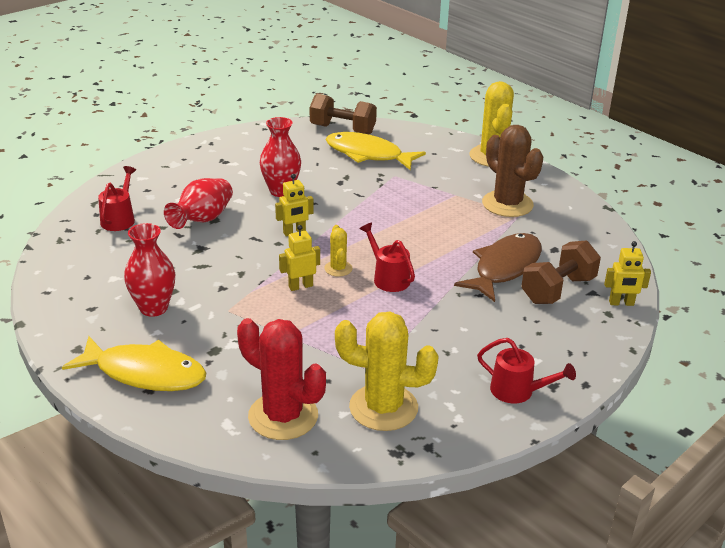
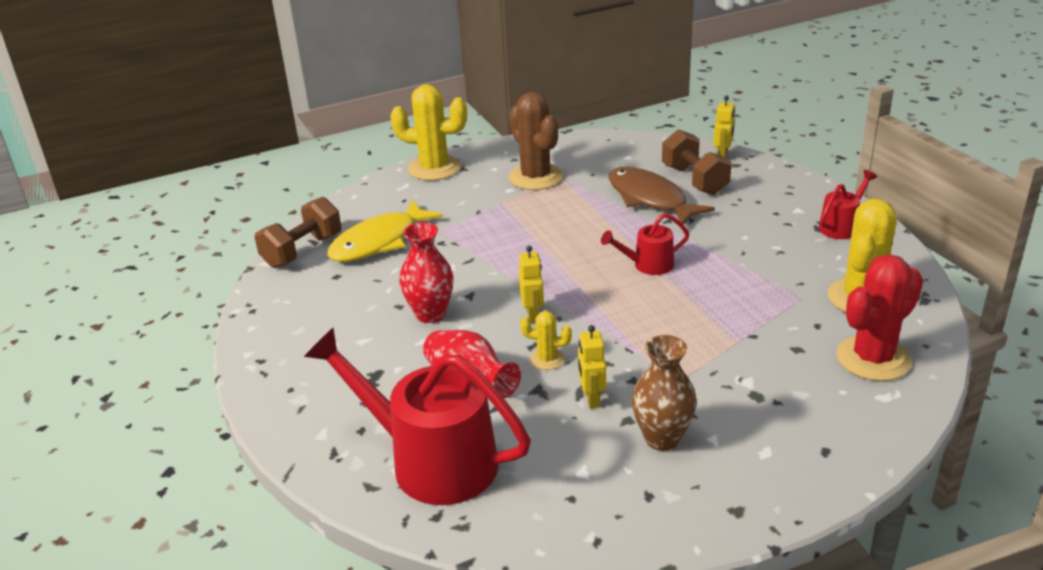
camera: 70 degrees left, 0 degrees up
(119, 218) = (430, 461): red watering can -> red watering can, size x2.09
(145, 373) = (793, 452): yellow fish -> none
(154, 308) = (662, 438): red vase -> brown vase
(300, 286) = (646, 322): yellow robot -> yellow robot (591, 398)
(338, 269) = (620, 294): yellow cactus -> yellow cactus (547, 359)
(507, 204) = (535, 177): brown cactus -> brown cactus turned 75 degrees clockwise

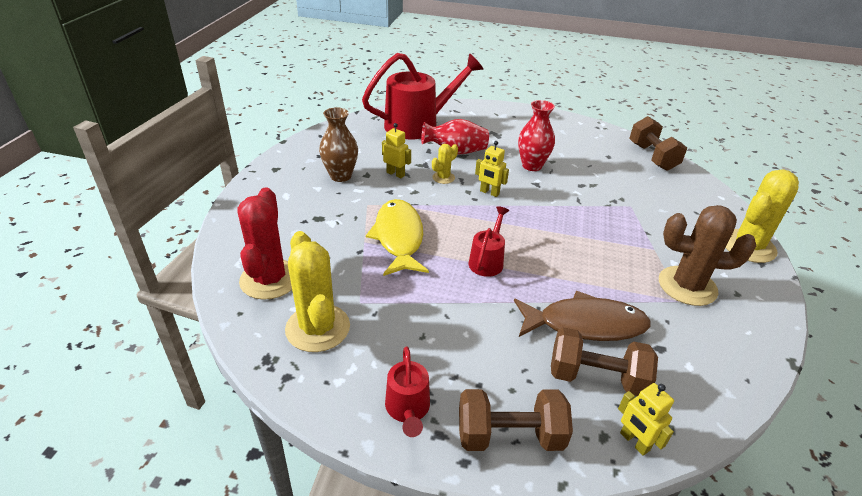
camera: 125 degrees right, 5 degrees up
(379, 242) = (638, 182): yellow fish -> yellow fish (399, 237)
(791, 189) = (509, 435): none -> brown dumbbell

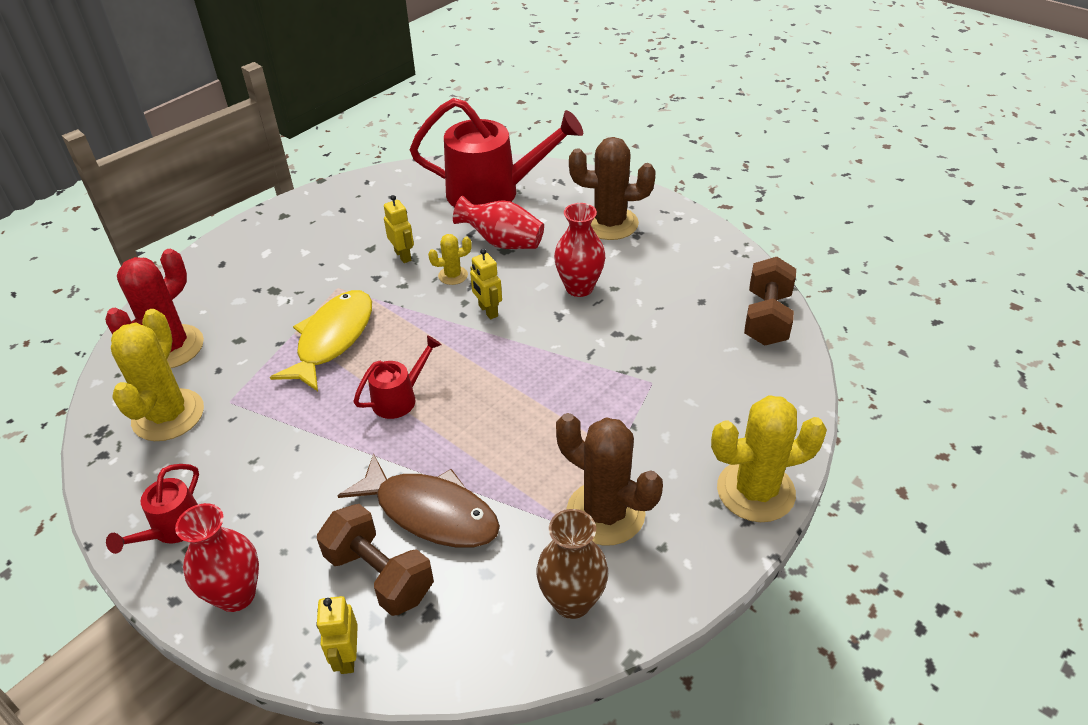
camera: 30 degrees right, 5 degrees up
(340, 176) = (341, 242): brown vase -> brown vase (572, 601)
(509, 435) = (236, 595): brown dumbbell -> red vase
(511, 127) = (610, 223): none -> brown cactus

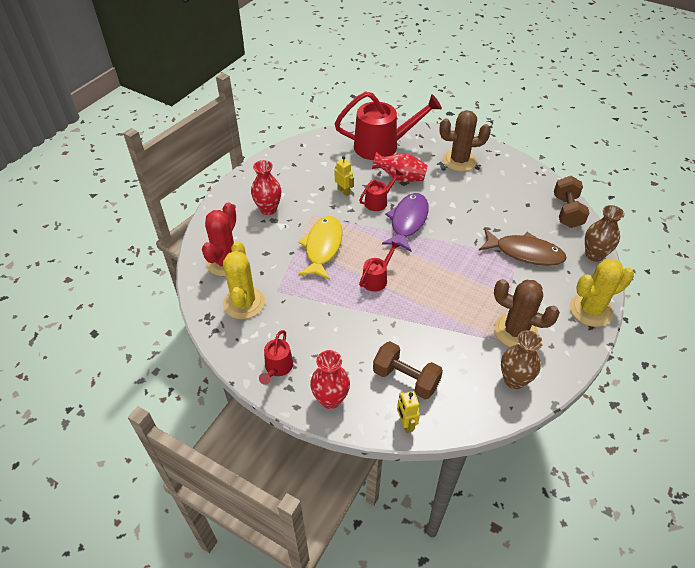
camera: 10 degrees left, 5 degrees up
(430, 512) = (420, 341): brown fish -> brown fish (525, 253)
(453, 275) = (378, 201): yellow cactus -> red watering can
(488, 311) = (408, 221): yellow robot -> purple fish
(579, 288) = (455, 202): red vase -> red vase (268, 209)
(792, 395) = (594, 255): none -> brown vase

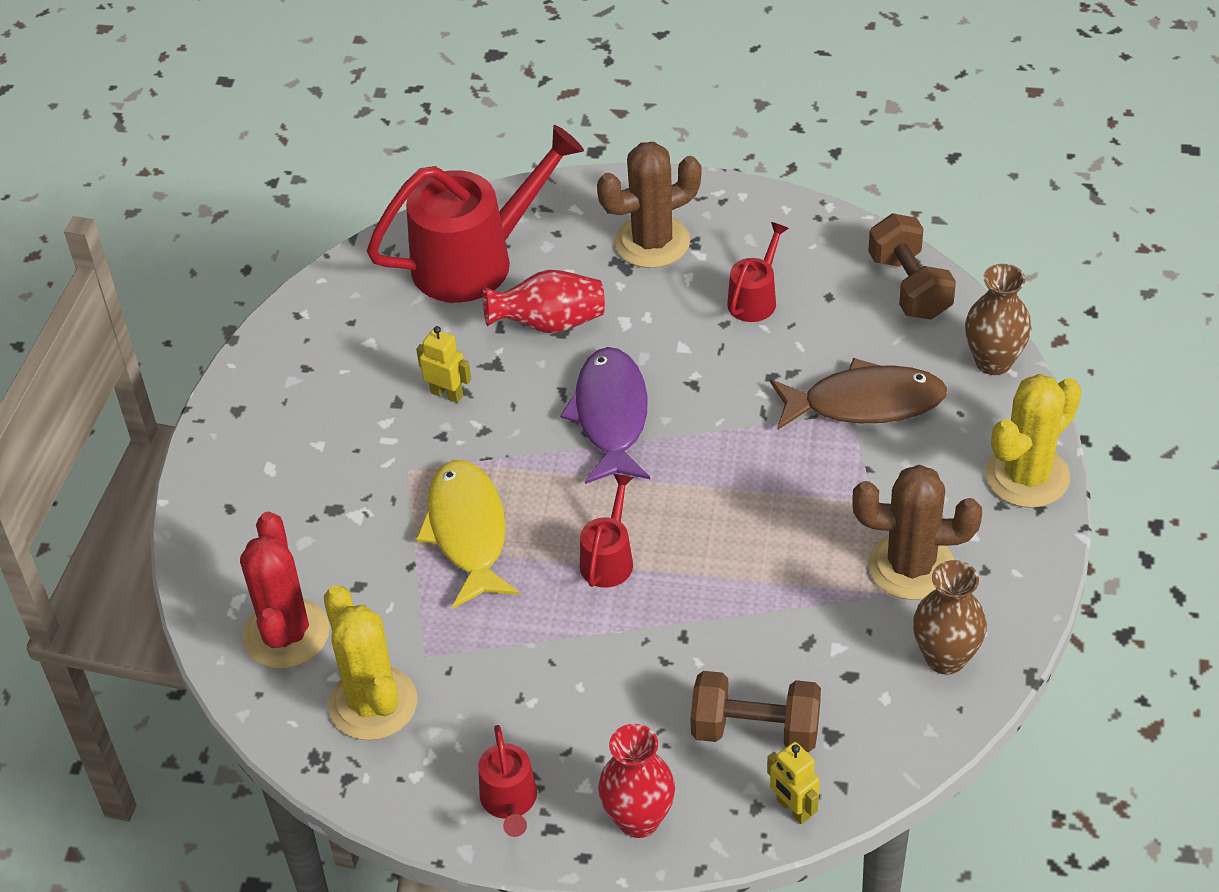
camera: 20 degrees left, 0 degrees up
(268, 209) = (309, 489): red vase -> none
(378, 201) = (531, 391): red watering can -> red watering can (755, 298)

